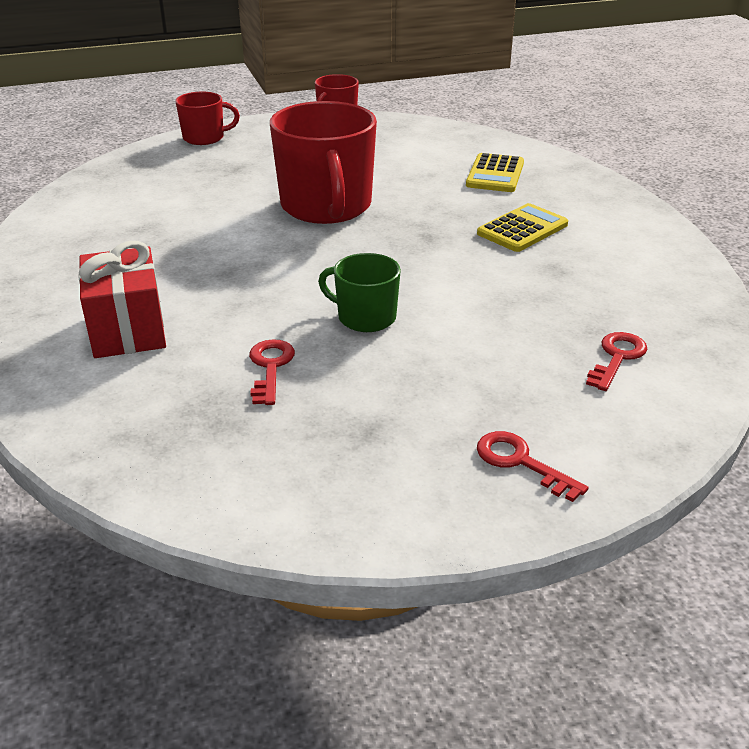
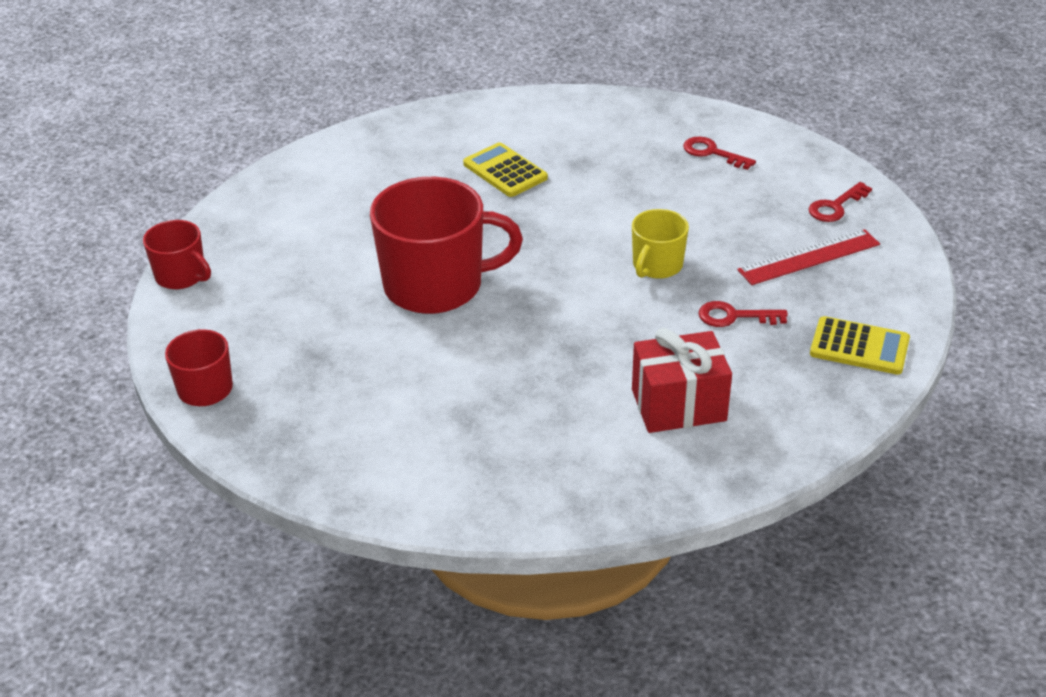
camera: 85 degrees left, 5 degrees up
(365, 317) = (657, 265): green mug -> yellow mug
(392, 430) = (809, 257): none -> red ruler
(495, 174) = (380, 174): yellow calculator -> yellow calculator (859, 347)

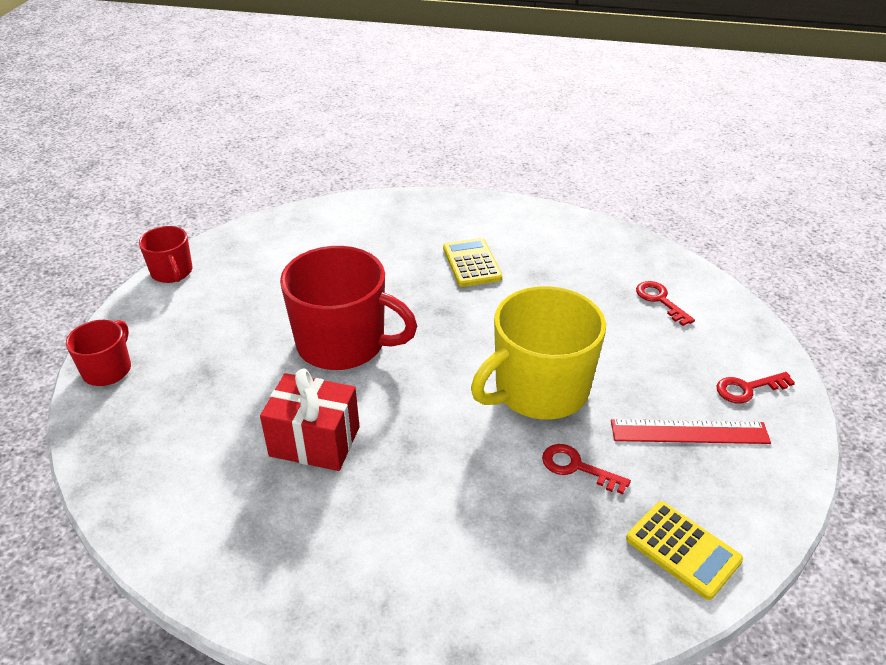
camera: 25 degrees right, 0 degrees up
(657, 265) = (539, 390): yellow mug -> yellow mug, size x1.93
(678, 405) = (462, 541): red gift -> red gift (315, 441)

